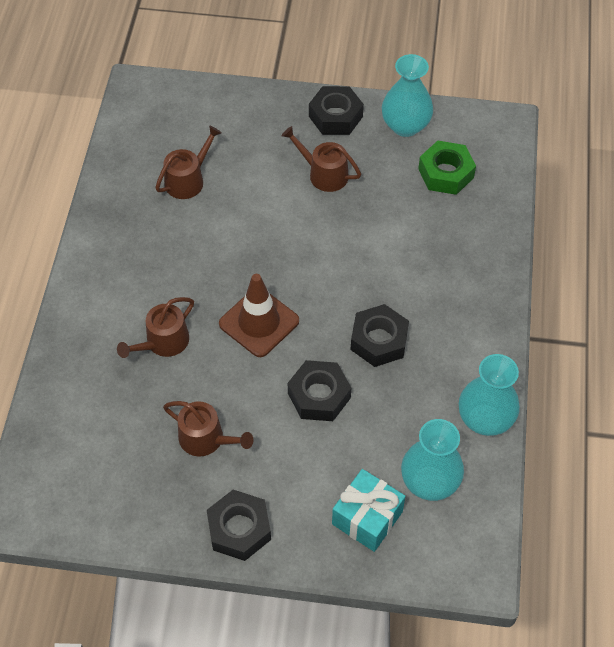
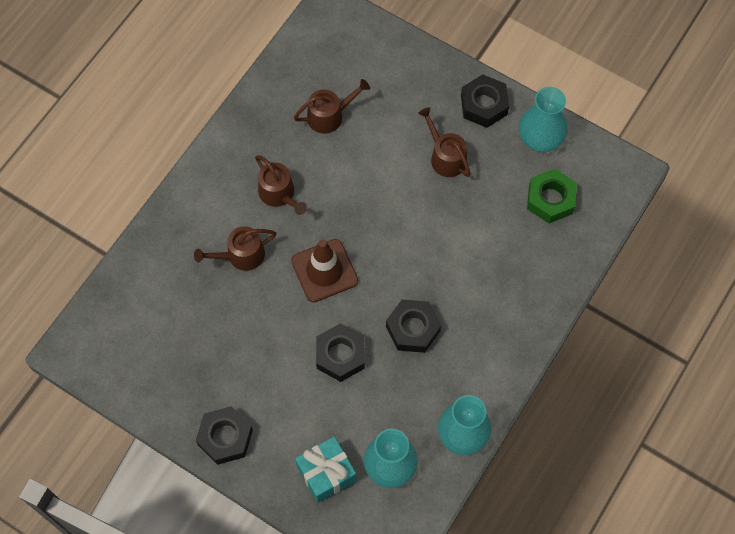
camera: 25 degrees right, 10 degrees up
(206, 439) = (235, 352): brown watering can -> brown watering can (279, 194)

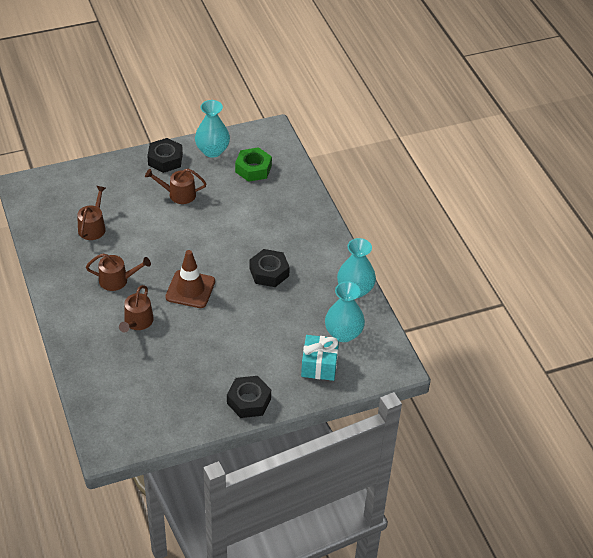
camera: 55 degrees left, 20 degrees down
(340, 355) = (252, 314): black nut -> none

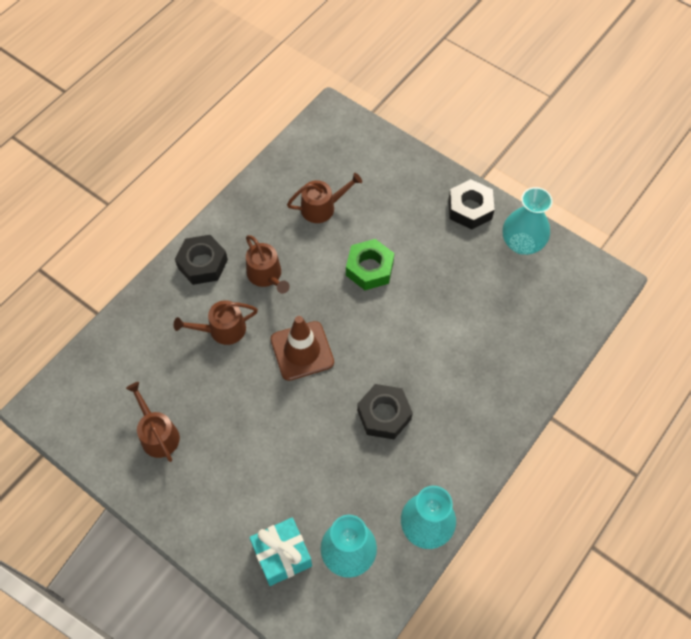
camera: 60 degrees right, 15 degrees up
(178, 194) = (429, 253): brown watering can -> brown watering can (158, 434)
(248, 401) = (183, 509): black nut -> black nut (202, 263)
(253, 169) = (529, 300): green nut -> green nut (369, 268)

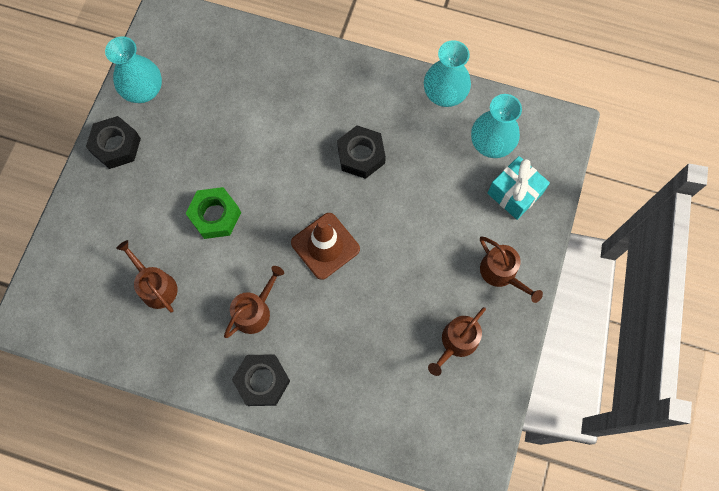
camera: 110 degrees left, 10 degrees up
(222, 330) = (330, 328): brown watering can -> brown watering can (501, 273)

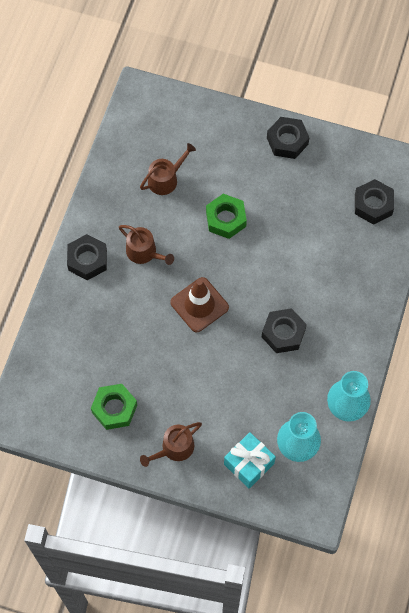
camera: 90 degrees right, 5 degrees down
(144, 91) = (339, 158): turquoise vase -> none
(206, 59) = (373, 205): none -> black nut
(457, 342) = (114, 408): brown watering can -> green nut

